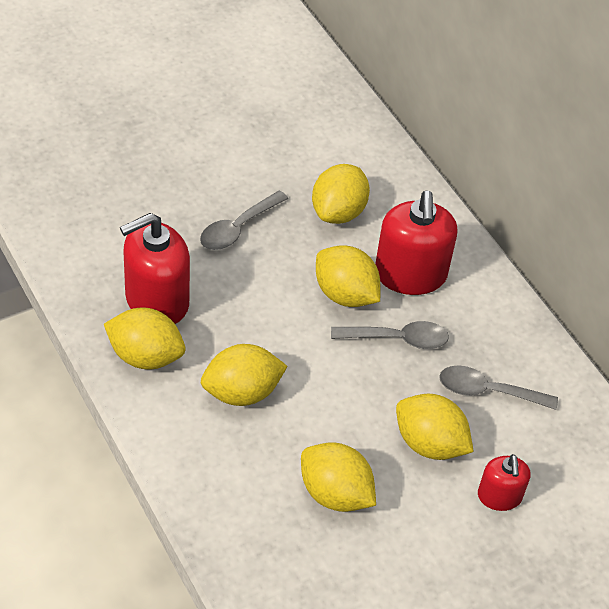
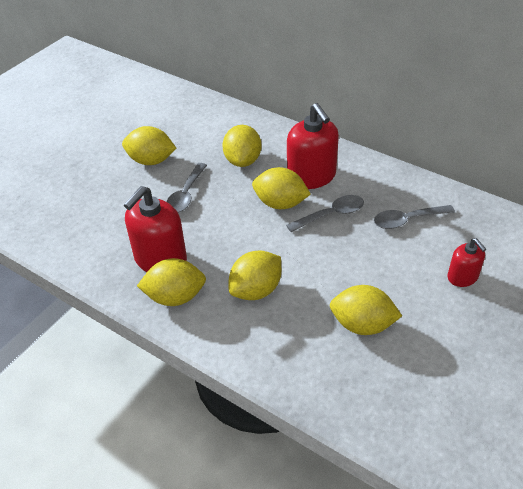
camera: 20 degrees left, 5 degrees down
(429, 443) = (397, 266): yellow lemon -> yellow lemon (151, 161)

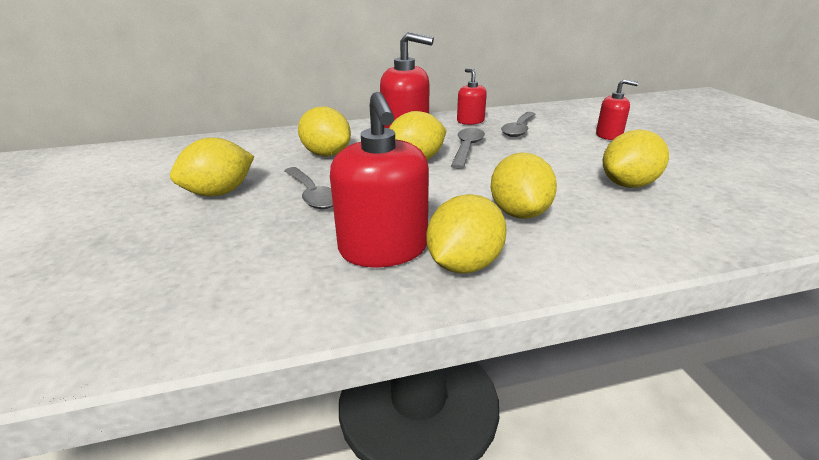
camera: 50 degrees left, 15 degrees down
(391, 185) = (470, 121): none -> red soap dispenser

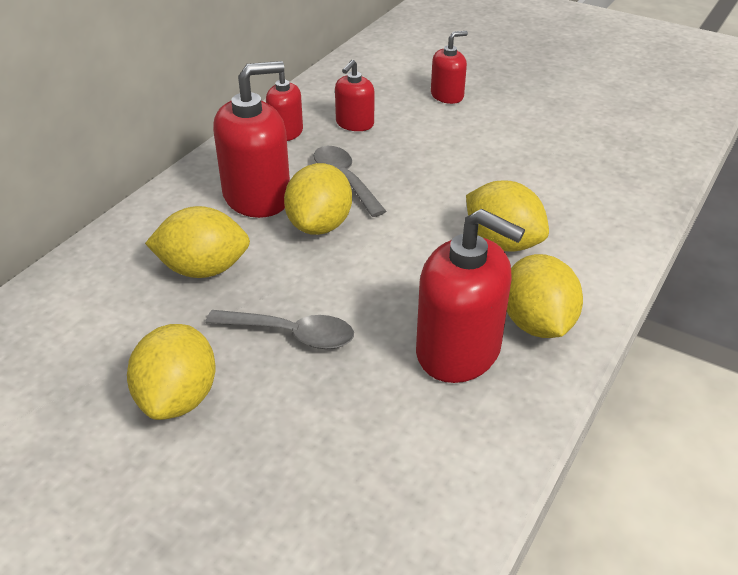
camera: 45 degrees left, 10 degrees up
(518, 129) = (354, 123): grey spoon -> red soap dispenser
(628, 184) = (537, 160): yellow lemon -> none

